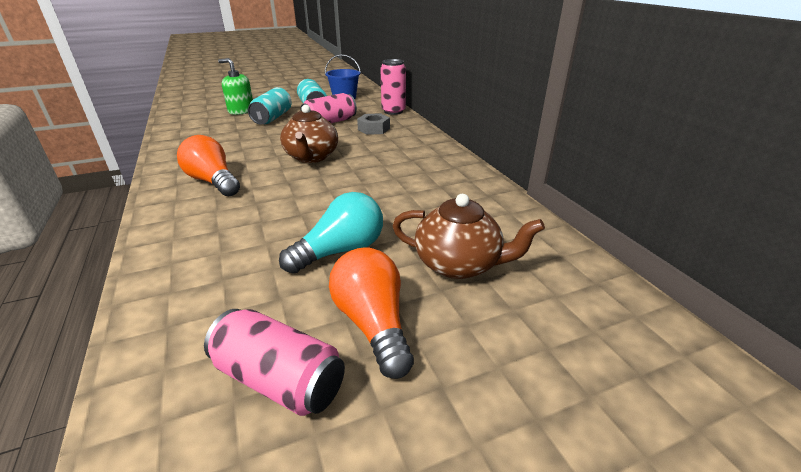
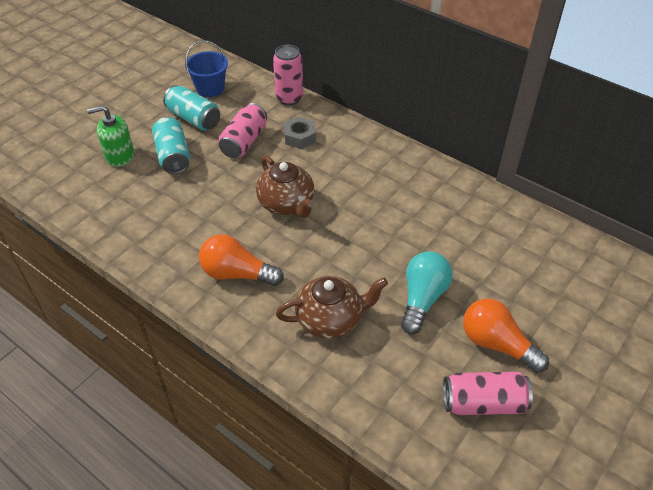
camera: 30 degrees left, 15 degrees up
(459, 264) = (506, 274): brown teapot -> brown teapot (330, 319)

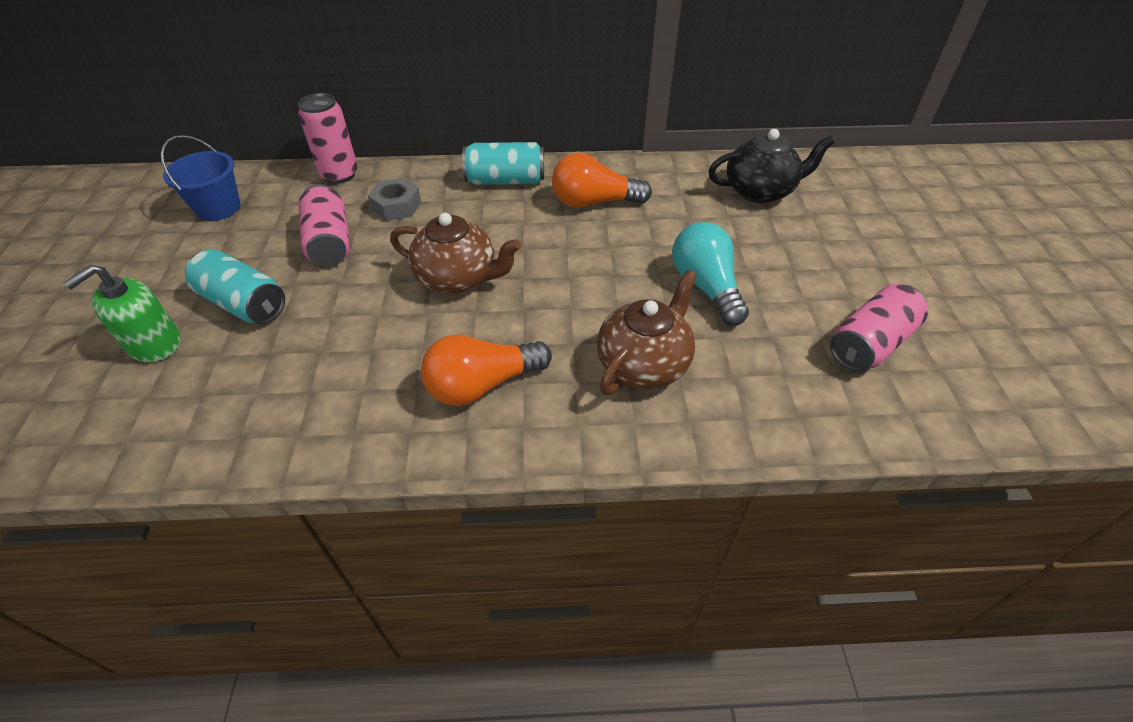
camera: 40 degrees left, 0 degrees up
(193, 119) = (229, 249): turquoise can -> turquoise can (505, 181)
(497, 344) = (815, 285): orange light bulb -> orange light bulb (594, 202)
(545, 257) = (760, 191): none -> black teapot

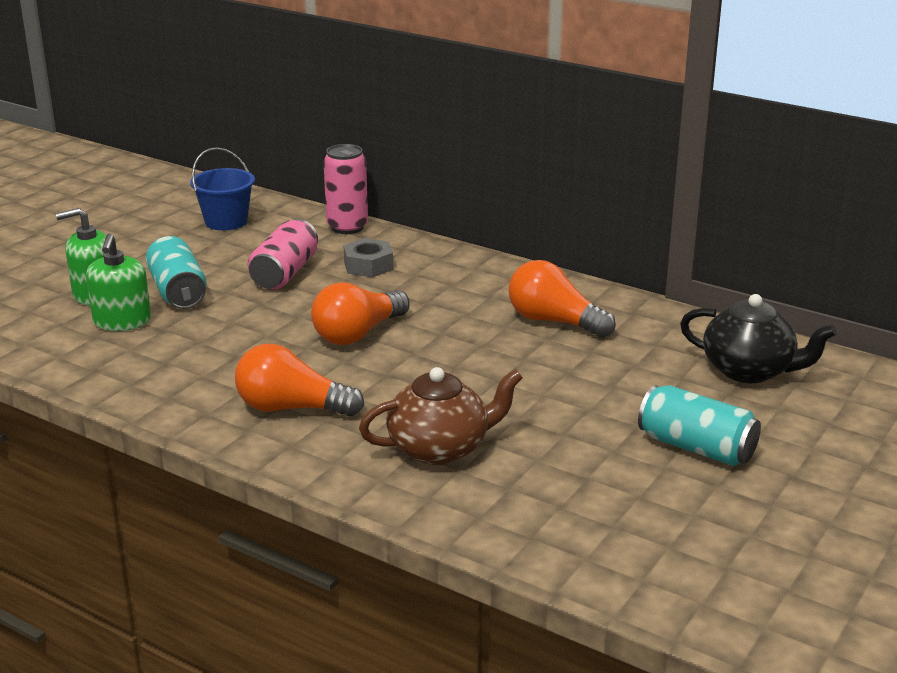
camera: 35 degrees right, 20 degrees down
(216, 364) = (122, 322): none -> green soap dispenser
(458, 278) = (358, 334): brown teapot -> orange light bulb
(505, 181) = (490, 277): turquoise can -> turquoise can (696, 447)
(706, 287) = (575, 421): turquoise light bulb -> none
(870, 344) = (681, 522): pink can -> none

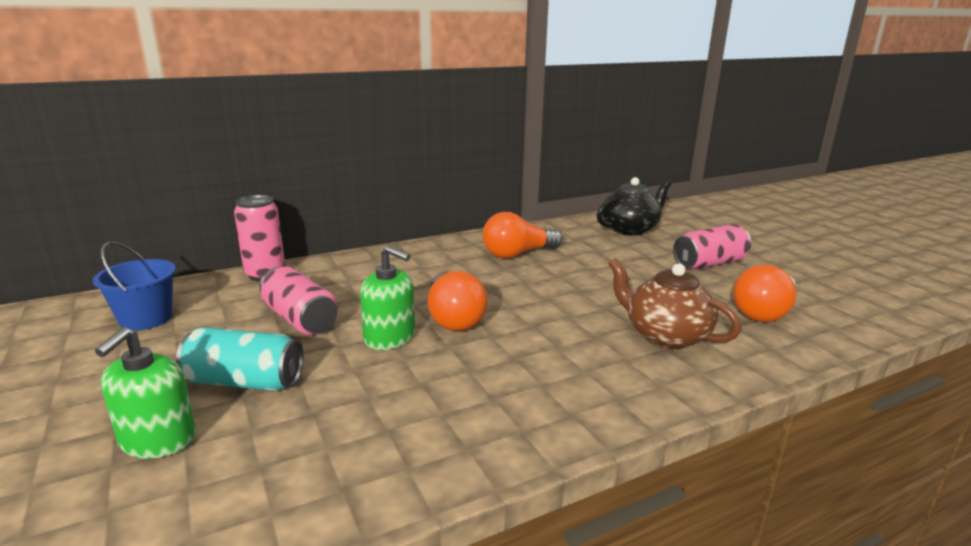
camera: 60 degrees left, 5 degrees down
(122, 322) = (256, 436): green soap dispenser -> green soap dispenser (390, 337)
(292, 408) = (552, 380): orange light bulb -> orange light bulb (764, 312)
(368, 265) = (345, 284): grey nut -> none
(440, 448) = (665, 335): brown teapot -> brown teapot turned 60 degrees counterclockwise
(696, 447) = (709, 263): turquoise can -> pink can

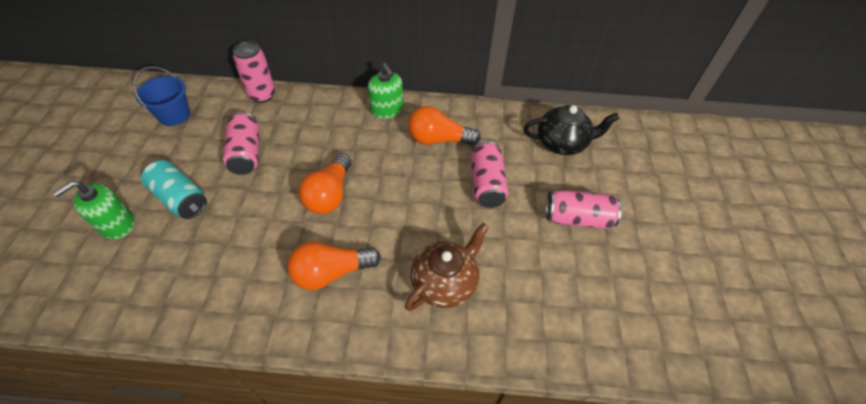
camera: 30 degrees right, 30 degrees up
(390, 337) = (278, 196): green soap dispenser -> green soap dispenser (387, 110)
(604, 266) = (486, 184): none -> pink can
(665, 335) = (445, 282): brown teapot -> brown teapot turned 60 degrees clockwise
(764, 312) = (549, 297): orange light bulb -> orange light bulb (331, 272)

